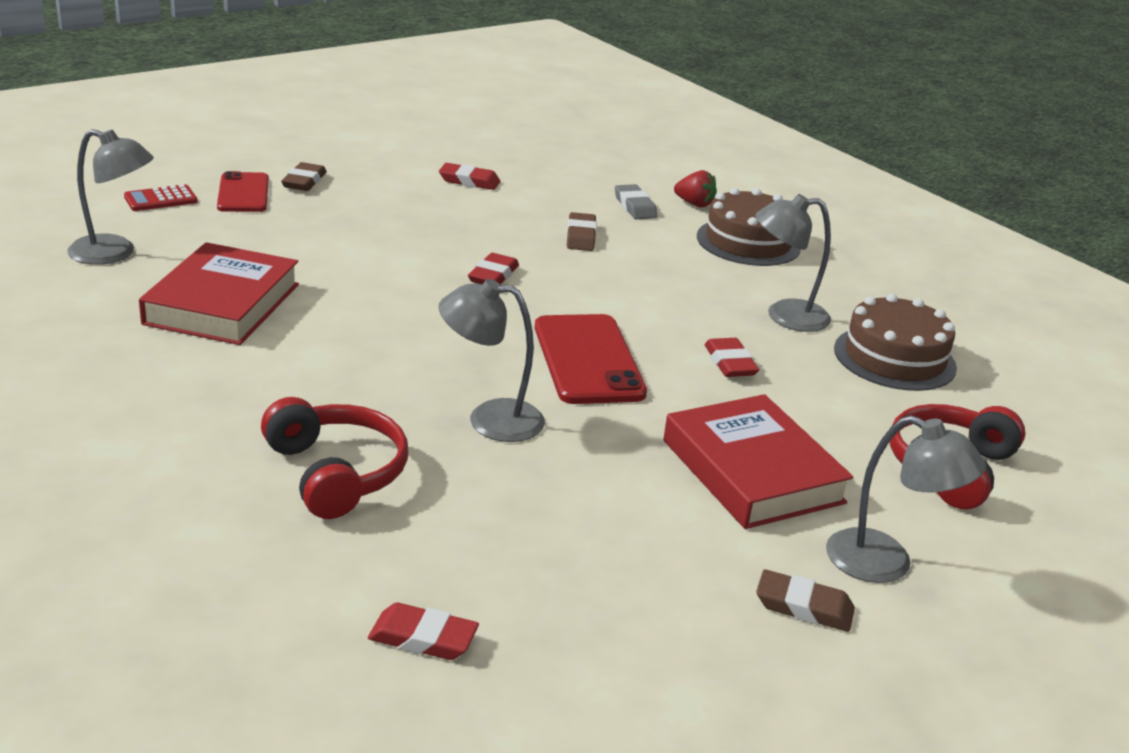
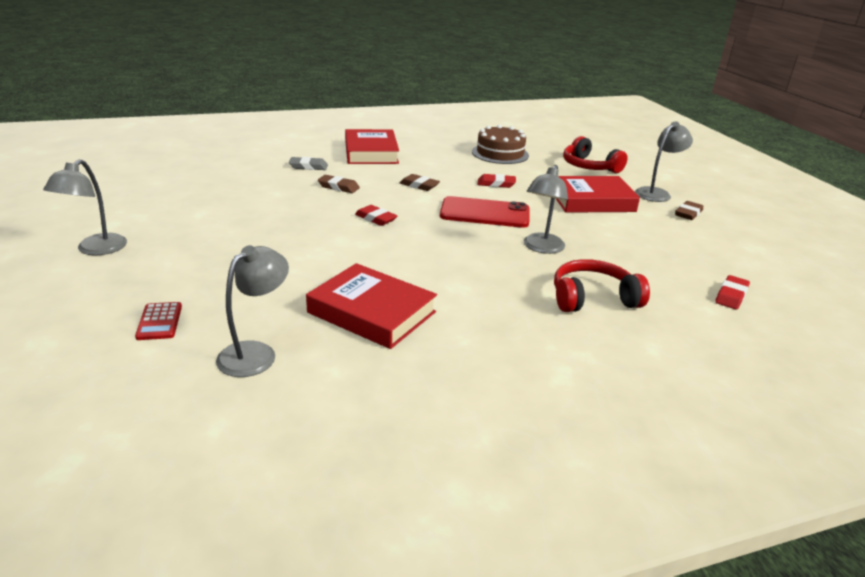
camera: 70 degrees left, 0 degrees up
(243, 193) = (180, 283): red phone -> none
(304, 181) = (180, 256): brown eraser -> brown eraser (419, 185)
(469, 181) = (232, 202): red eraser -> none
(694, 204) = (316, 153): red strawberry -> none
(748, 242) = (371, 152): brown cake -> red book
(785, 316) = (454, 163): grey lamp -> grey lamp (96, 249)

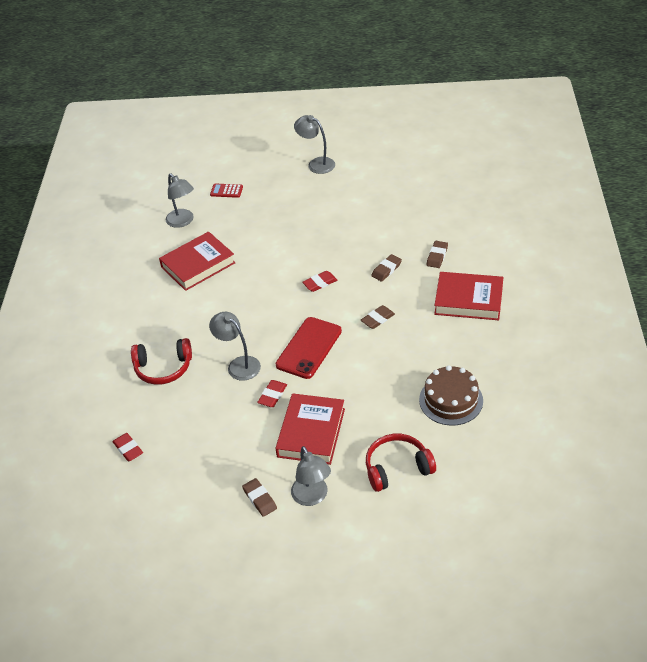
camera: 115 degrees right, 15 degrees up
(308, 167) = (437, 256): grey eraser -> brown eraser
(496, 184) = (368, 373): red eraser -> red eraser (272, 395)
(592, 298) = (163, 368): red headphones -> red headphones turned 75 degrees clockwise

